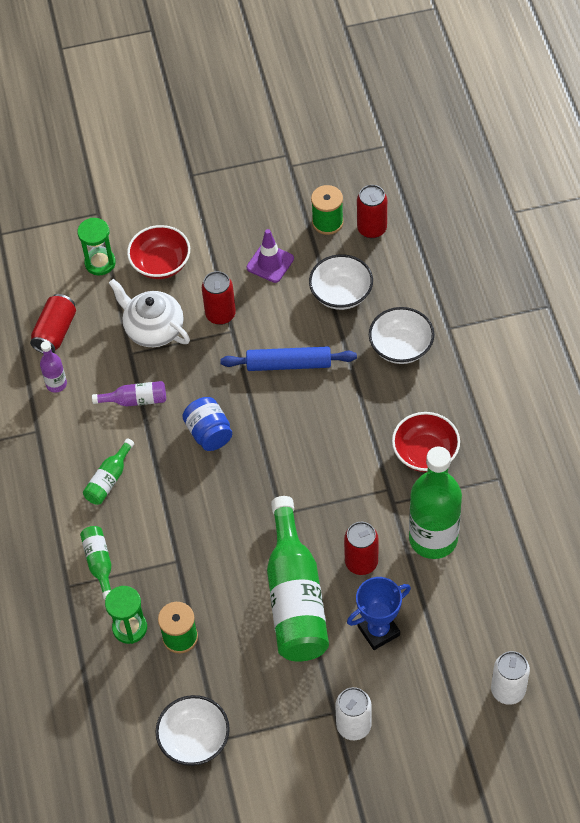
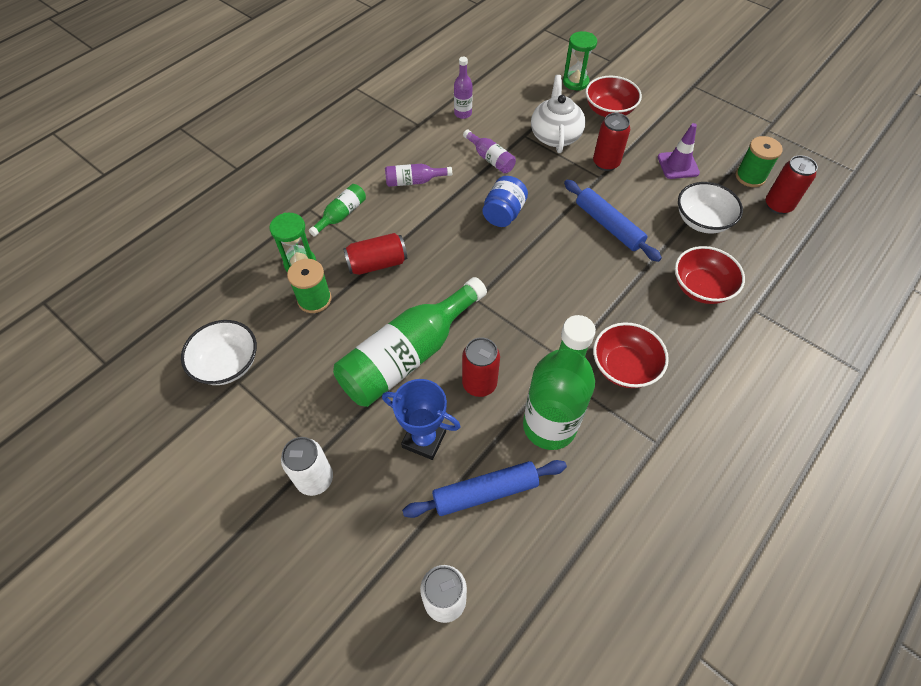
camera: 50 degrees right, 0 degrees up
(55, 332) = (501, 91): red can -> red can (377, 264)
(109, 479) = (414, 181): green bottle -> purple bottle
(401, 347) = (701, 287): white bowl -> red bowl
(451, 615) = (485, 492): none -> blue rolling pin

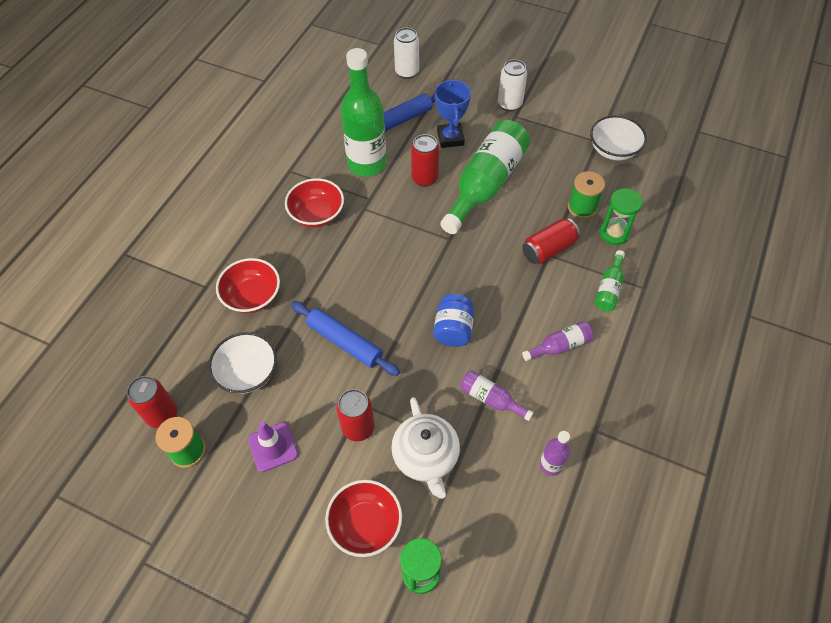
camera: 165 degrees right, 0 degrees up
(424, 439) = (450, 138): blue trophy -> blue trophy turned 75 degrees clockwise

